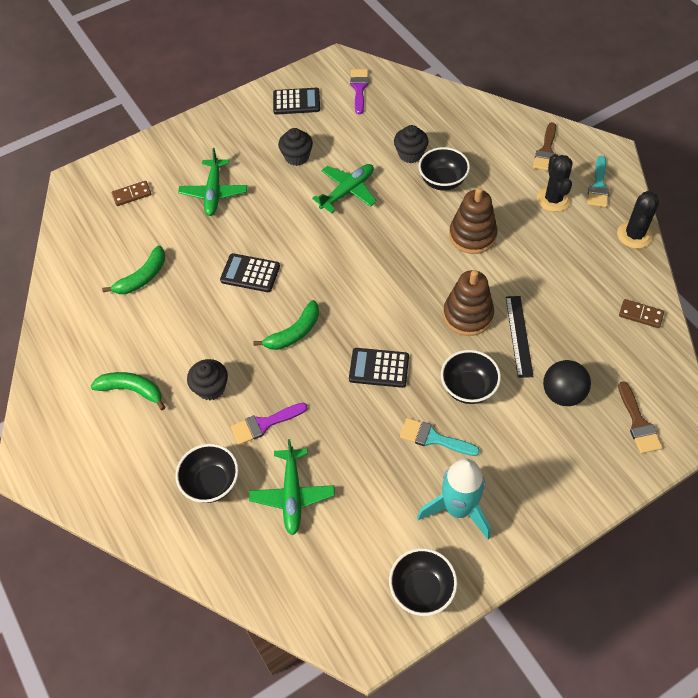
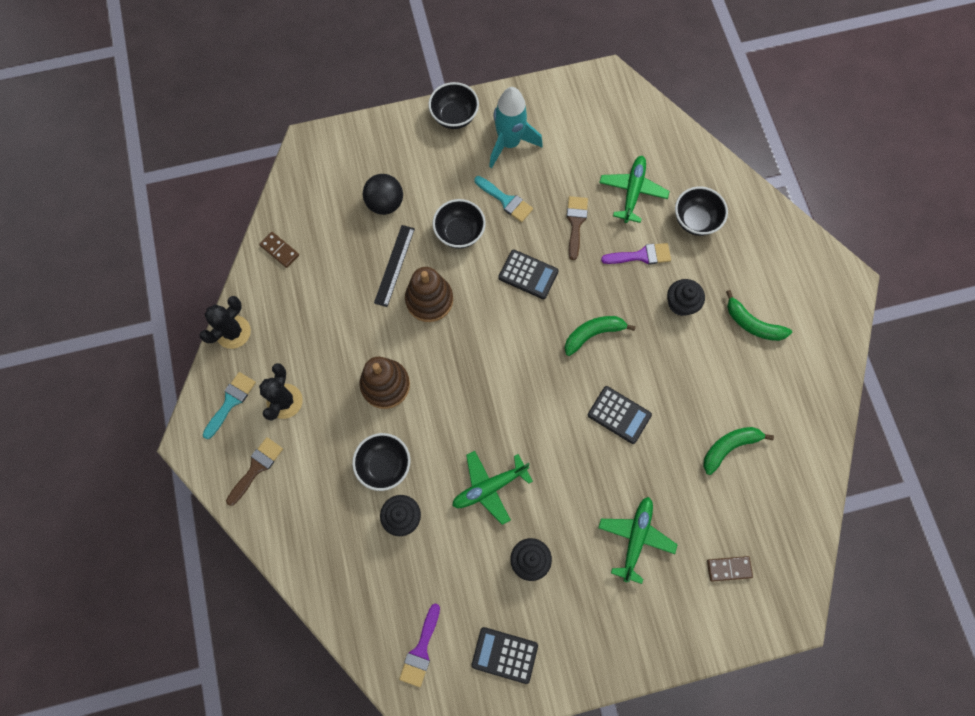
camera: 165 degrees left, 15 degrees up
(421, 589) = (557, 100): black bowl -> black bowl (454, 116)
(638, 423) = (339, 162): brown brush -> brown brush (575, 223)

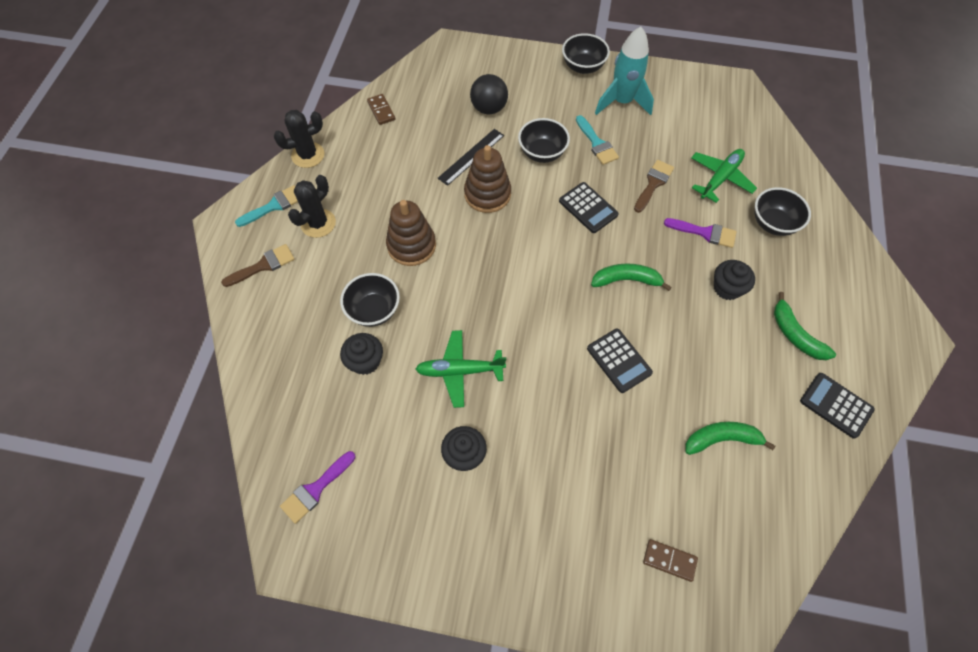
camera: 25 degrees right, 10 degrees down
(504, 655) = (393, 534): black calculator -> black calculator (836, 405)
(635, 538) = (582, 483): green plane -> none

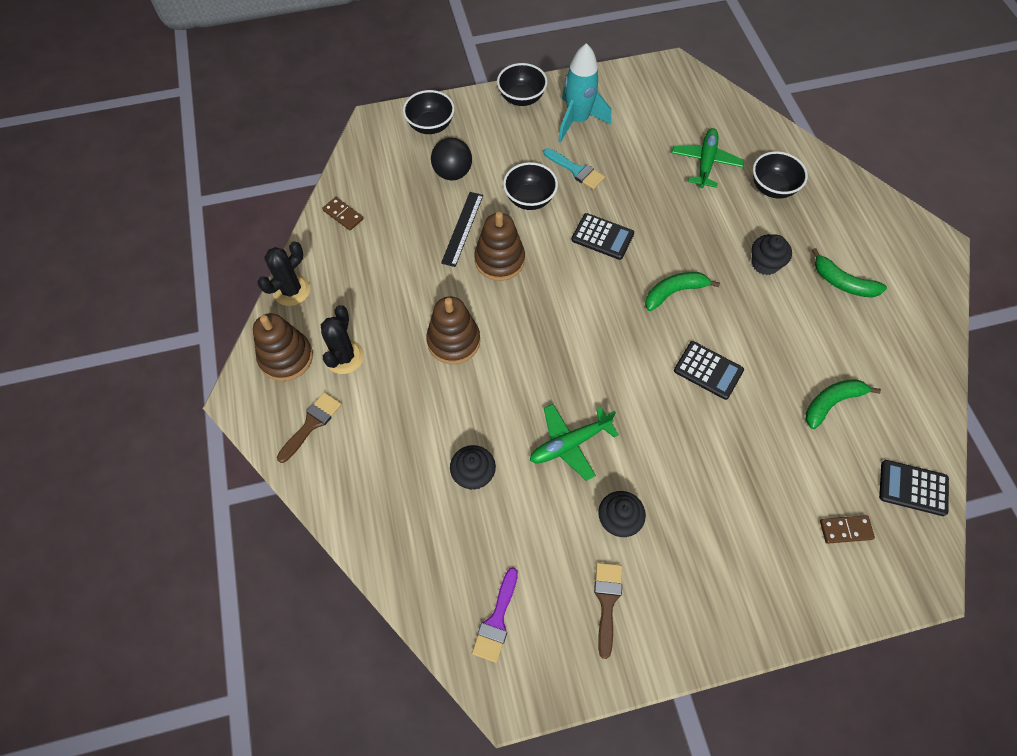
camera: 25 degrees left, 0 degrees up
(274, 206) = (286, 357): turquoise brush -> brown stacking toy
(374, 310) = (453, 421): black bowl -> black bowl (430, 126)
(653, 183) = (649, 190): brown brush -> brown brush (607, 601)
(705, 233) = (719, 219): purple brush -> none
(836, 405) = (906, 331): black calculator -> black calculator (913, 488)

